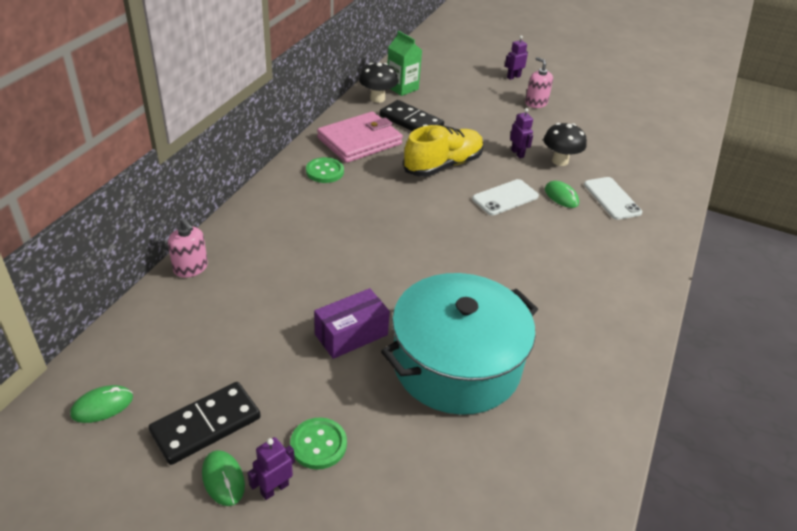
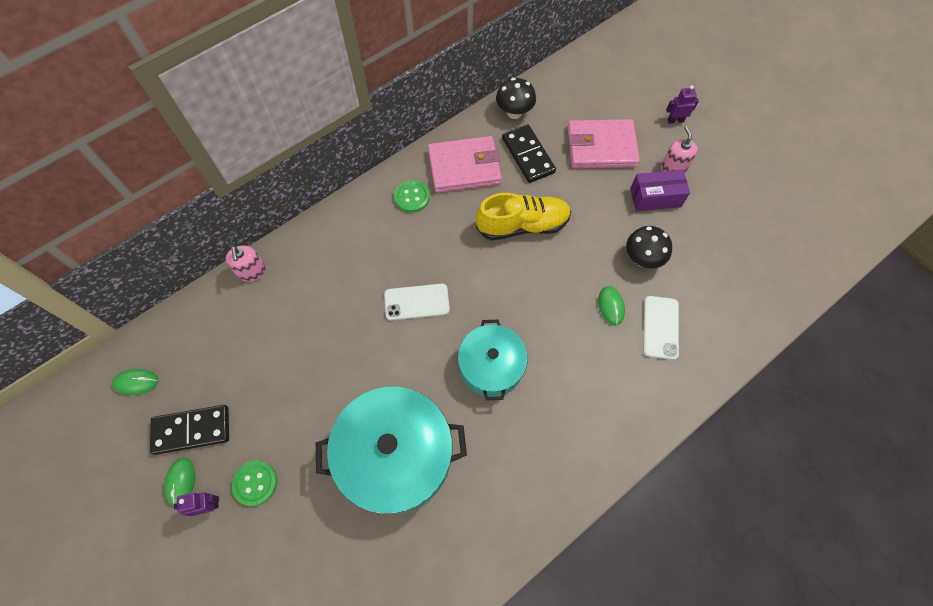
camera: 30 degrees right, 25 degrees up
(351, 334) = (333, 391): purple box -> purple box (655, 197)
(402, 88) = (547, 104): green carton -> none
(468, 103) = (601, 147): none -> pink wallet
(493, 266) = (491, 366): none -> turquoise pot
(505, 197) = (555, 288): white phone -> white phone (417, 302)
(517, 153) = (606, 234): purple robot -> none

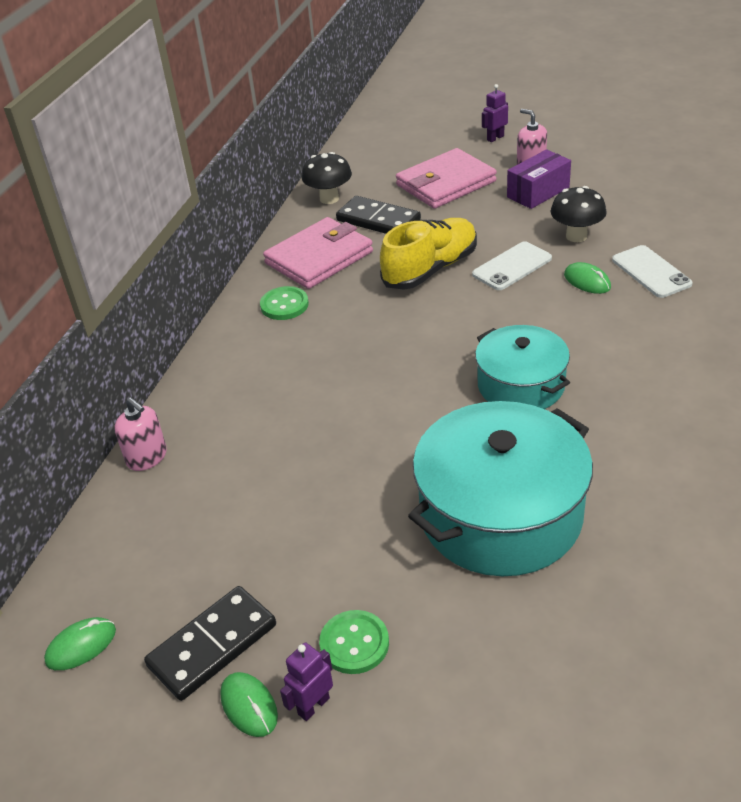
camera: 30 degrees left, 25 degrees down
(417, 302) = (381, 379): white phone -> white phone (512, 266)

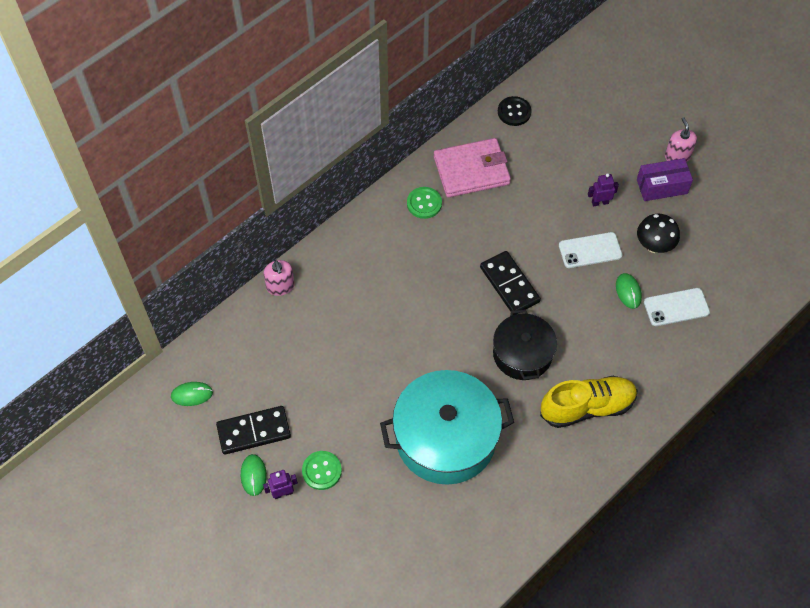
camera: 25 degrees right, 20 degrees up
(329, 199) = (514, 112): black mushroom -> black button
(378, 220) = (533, 154): black domino -> black domino (509, 284)
(430, 269) = (536, 223): yellow shoe -> yellow shoe (587, 407)
(445, 183) = (604, 140): pink wallet -> none
(495, 138) = (675, 108): purple robot -> purple robot (600, 202)
(521, 385) = (522, 354): turquoise pot -> black pot
(651, 272) = (676, 307): white phone -> white phone turned 75 degrees clockwise

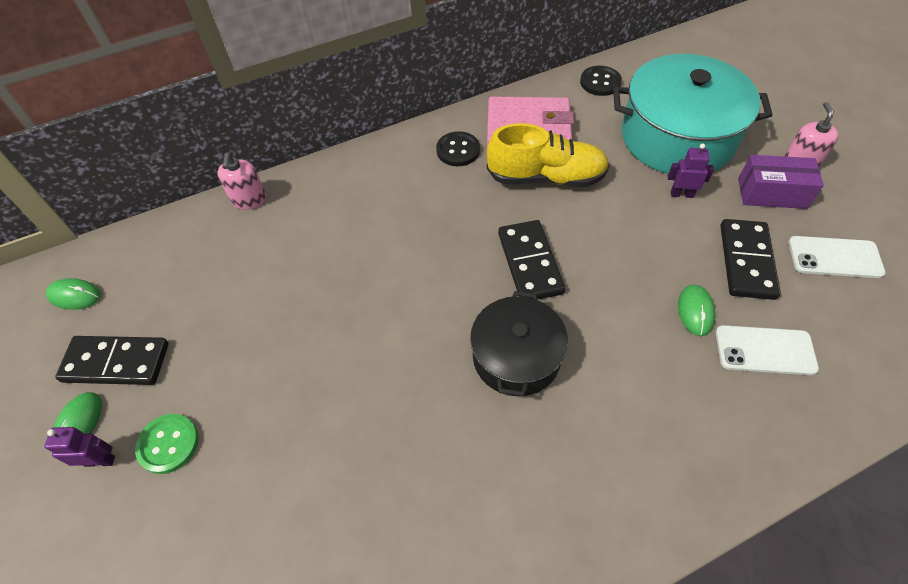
camera: 20 degrees right, 5 degrees down
(424, 203) = (458, 150): green button -> black button
(445, 438) = (360, 447): turquoise pot -> turquoise pot (677, 137)
(587, 407) = (589, 463): yellow shoe -> yellow shoe (546, 177)
(590, 250) = (653, 246): white phone -> white phone (834, 257)
(654, 246) = (746, 261): black mushroom -> black domino

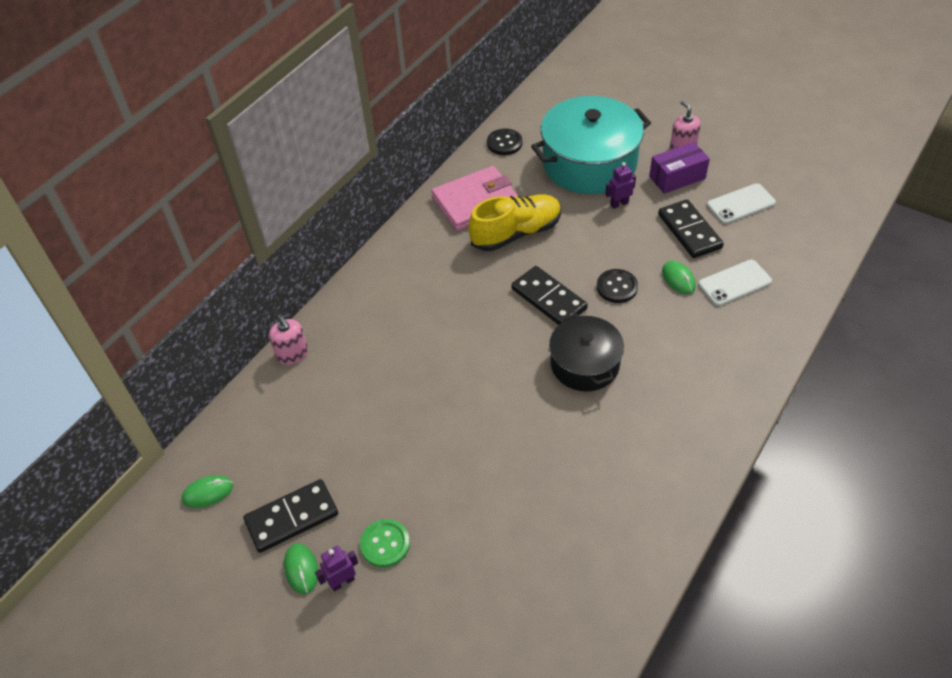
camera: 30 degrees left, 5 degrees down
(458, 150) = (434, 242): black button -> black button (617, 287)

